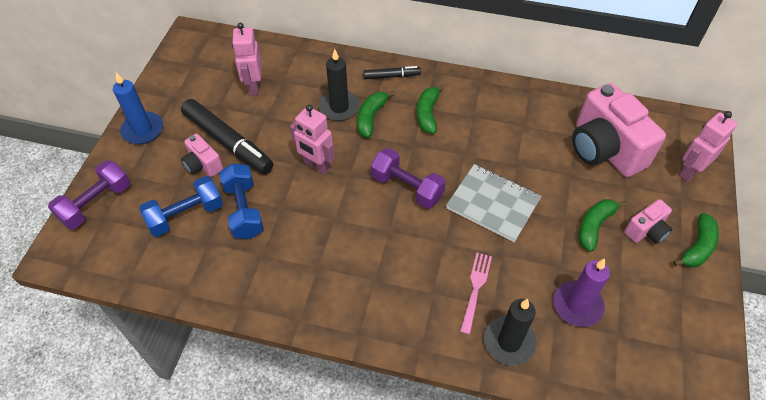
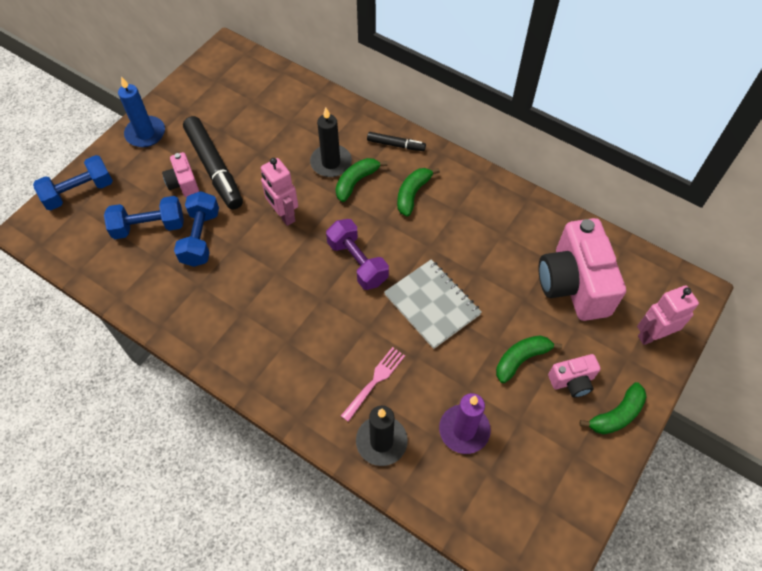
camera: 20 degrees right, 5 degrees up
(96, 204) = (79, 192): purple dumbbell -> blue dumbbell
(253, 86) = (261, 118): pink robot -> none

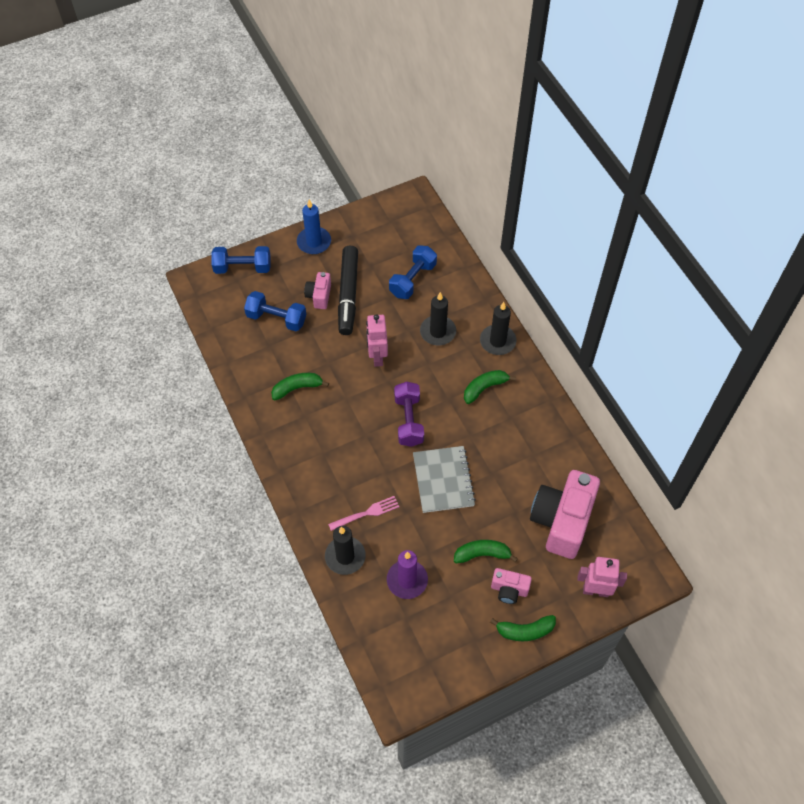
camera: 30 degrees right, 0 degrees up
(200, 238) = (307, 345): blue dumbbell -> blue dumbbell (412, 280)
(356, 182) = (447, 357): green banana -> green banana (297, 388)
(396, 145) = (497, 341): black marker -> black candle

